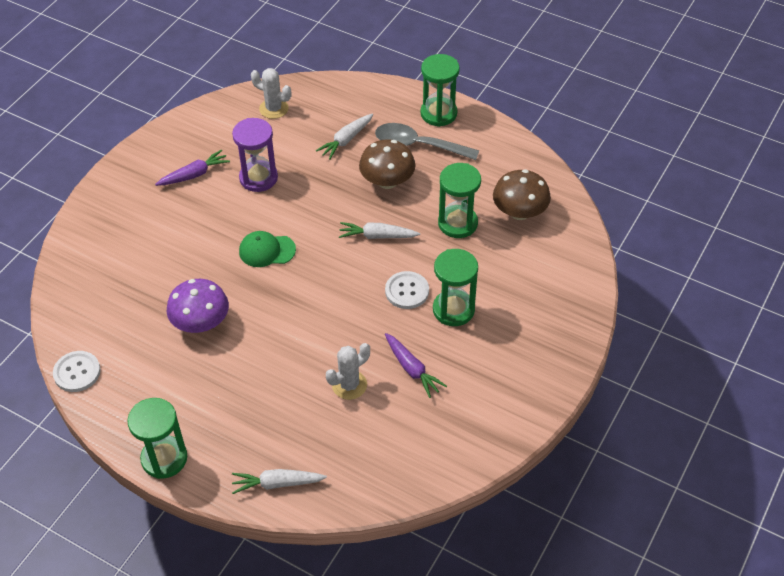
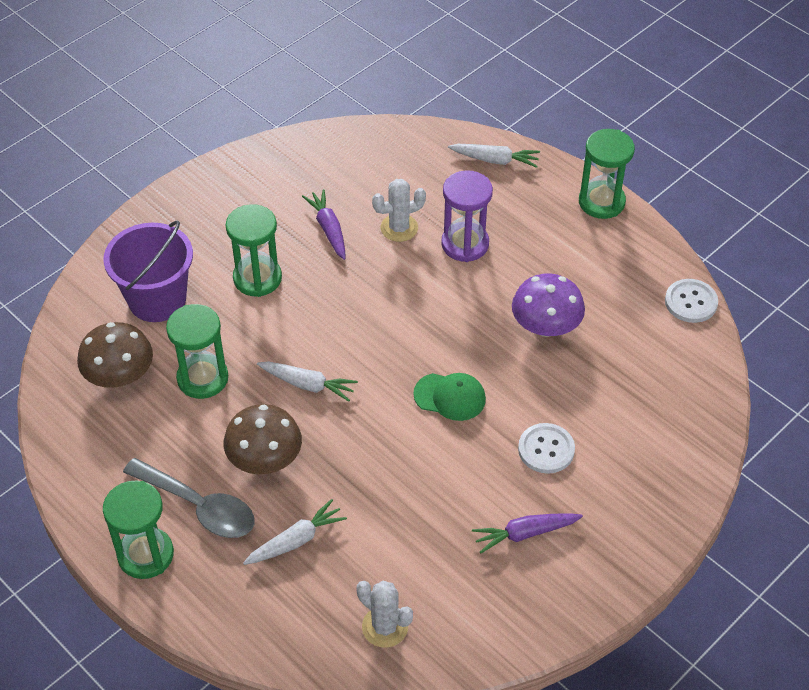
camera: 165 degrees left, 0 degrees up
(258, 178) = (436, 506): purple hourglass -> purple hourglass (465, 244)
(407, 291) = (300, 310): white button -> white button (546, 449)
(525, 274) = (157, 300): none -> purple bucket

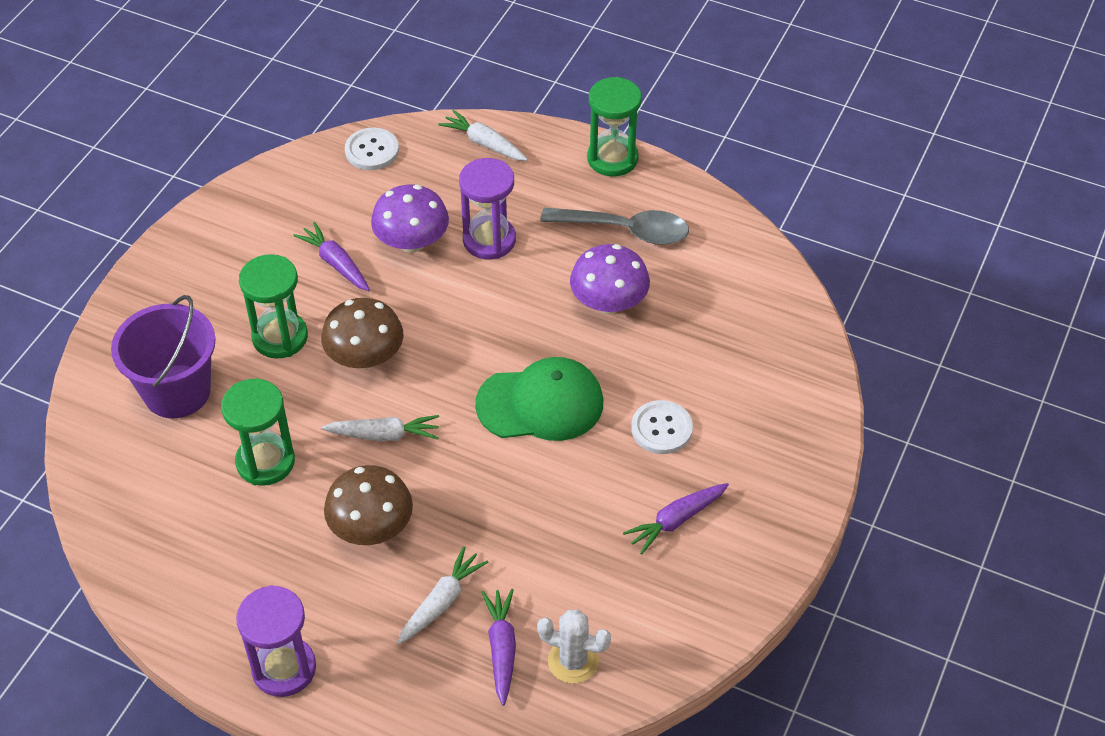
camera: 20 degrees left, 0 degrees up
(120, 376) = (170, 486): brown mushroom -> brown mushroom (365, 357)
(145, 555) = (284, 668): green hourglass -> purple hourglass
(199, 506) = (321, 599): grey spoon -> grey spoon (625, 230)
(329, 596) = (501, 648): none -> purple carrot
(399, 228) = (412, 242): white cactus -> purple mushroom
(450, 397) = (540, 404): green cap -> green cap, size x1.59
(495, 160) = (484, 143): white carrot -> white carrot turned 135 degrees counterclockwise
(691, 302) = (744, 237): white button -> white button (372, 150)

